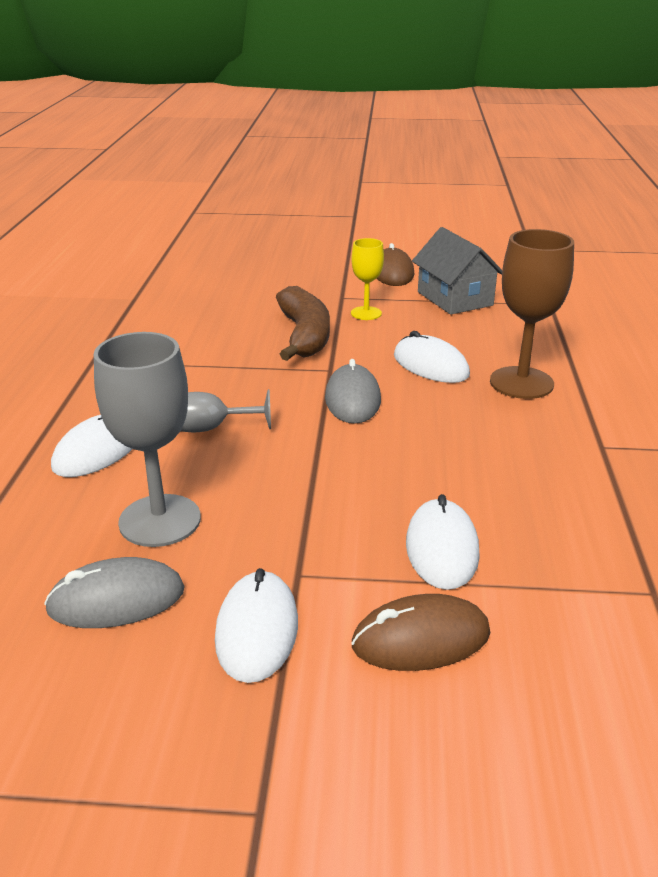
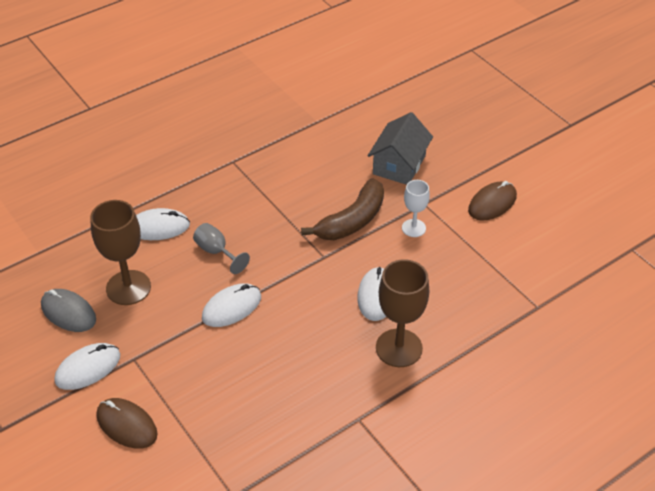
camera: 50 degrees right, 15 degrees up
(160, 520) = (128, 287): grey goblet -> brown goblet
(352, 399) = (301, 286): grey mouse -> none
(366, 313) = (413, 228): yellow goblet -> white goblet
(442, 548) = (197, 398): white mouse -> white mouse (231, 307)
(454, 299) = (486, 256): grey house -> grey house (399, 165)

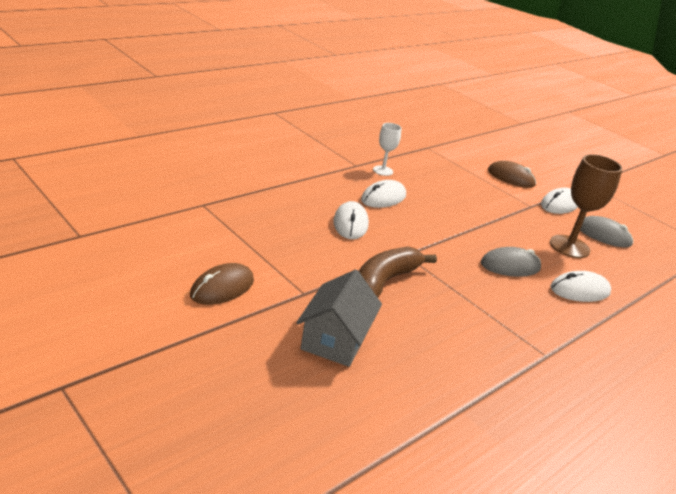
camera: 170 degrees right, 15 degrees down
(216, 252) = (510, 266): grey goblet -> grey mouse
(231, 307) = (474, 227): white mouse -> white mouse (383, 198)
(399, 348) = (329, 193): brown goblet -> none
(413, 228) = (316, 271): white goblet -> white goblet (383, 170)

